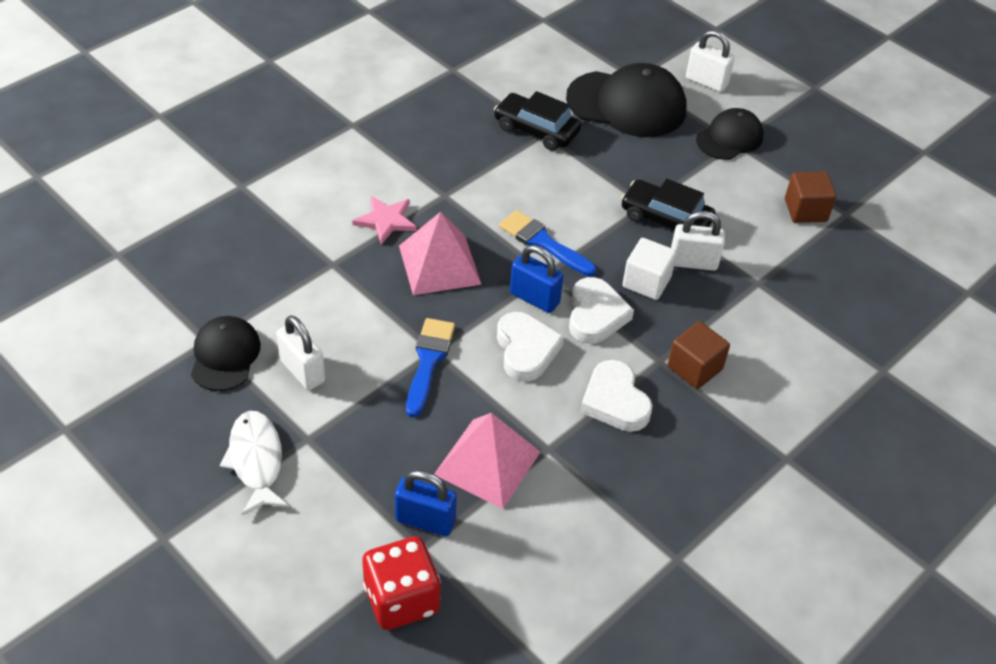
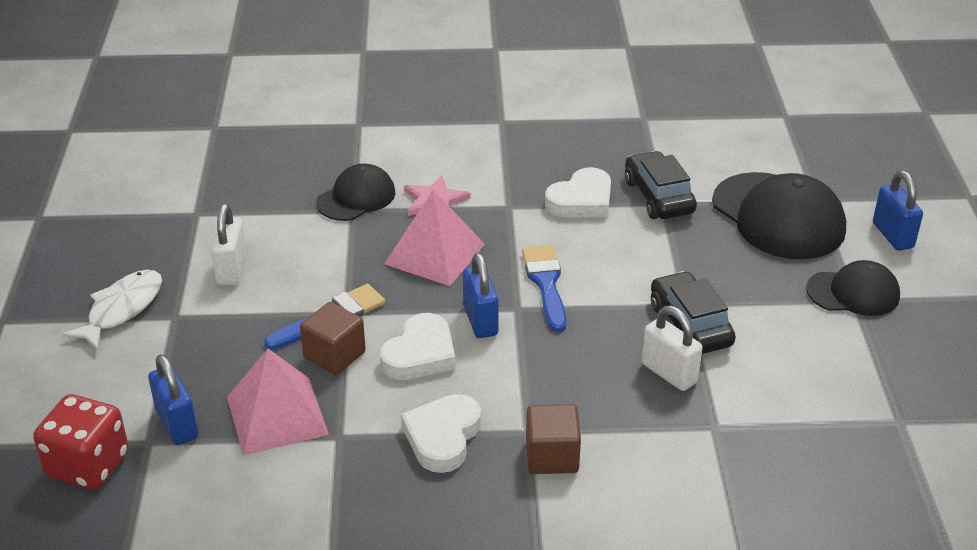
camera: 45 degrees right, 10 degrees down
(225, 356) = (194, 229): black cap -> black cap (356, 198)
(595, 315) = (517, 363): white heart -> white heart (581, 200)
(646, 282) = (600, 364): white cube -> none
(706, 82) = (893, 235): white padlock -> blue padlock
(805, 210) = (855, 394): brown cube -> brown cube (334, 355)

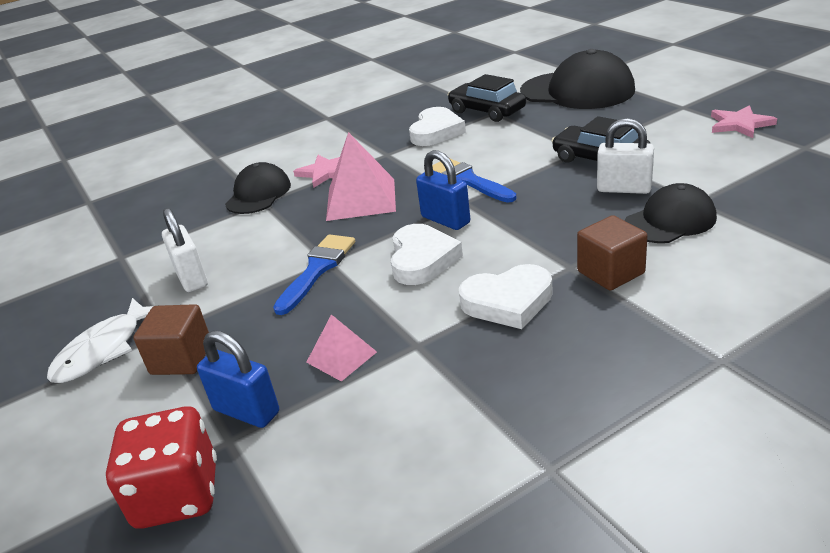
camera: 25 degrees left, 5 degrees down
(122, 309) = (103, 350): white fish -> white fish turned 150 degrees counterclockwise
(277, 415) = (341, 357): pink pyramid -> pink pyramid, size x0.55
(334, 355) = (348, 292): brown cube -> brown cube (181, 359)
(442, 437) = (508, 302): white heart -> white heart turned 90 degrees counterclockwise
(853, 293) = (677, 104): black cap -> black cap (670, 221)
(878, 356) = (740, 124): none -> pink star
(893, 235) = (658, 73): blue padlock -> none

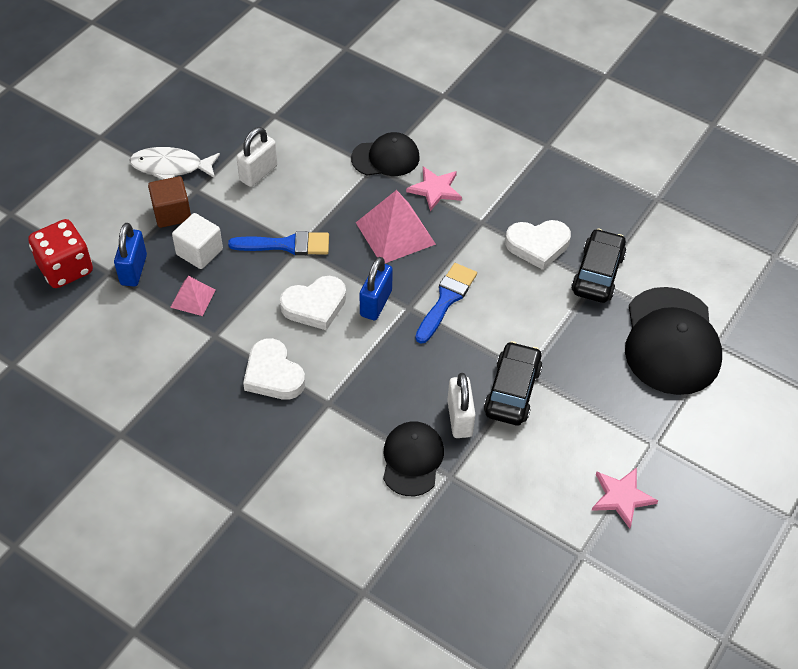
camera: 60 degrees right, 20 degrees up
(269, 341) = (199, 252): none -> white cube
(610, 272) = (325, 430): brown cube -> none
(670, 221) = (412, 459): black cap -> black cap turned 120 degrees counterclockwise

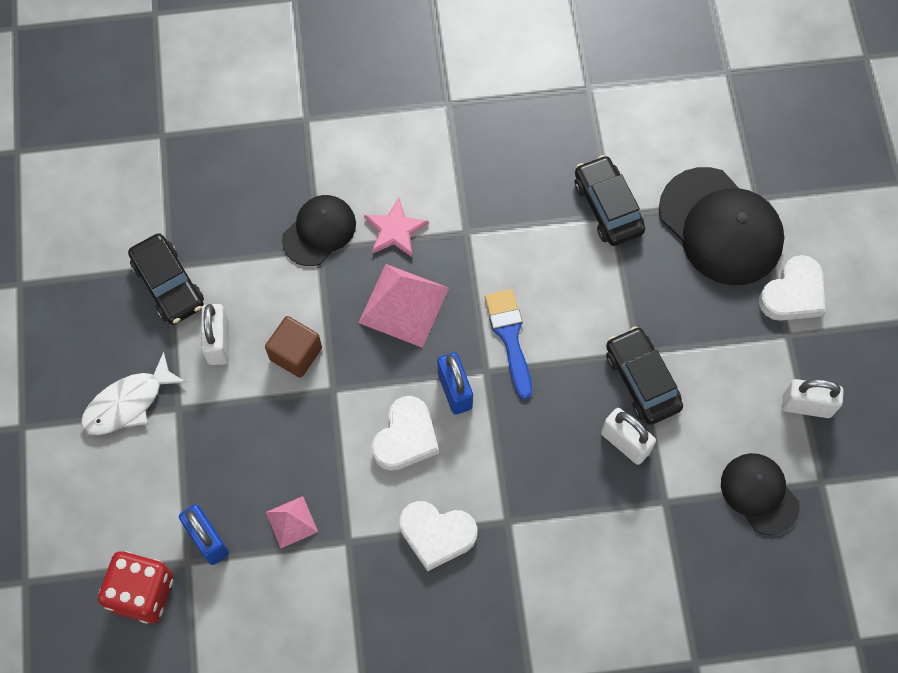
camera: 40 degrees left, 15 degrees up
(172, 213) = (181, 451): brown cube -> brown cube (295, 353)
(199, 252) = (249, 470): white cube -> none
(263, 124) = (169, 284): none -> black car
(286, 245) = (320, 397): blue brush -> none
(412, 459) = (623, 513): black cap -> black cap (759, 494)
(537, 245) = (535, 218): white heart -> white heart (793, 294)
(622, 497) = (806, 405): pink star -> white padlock

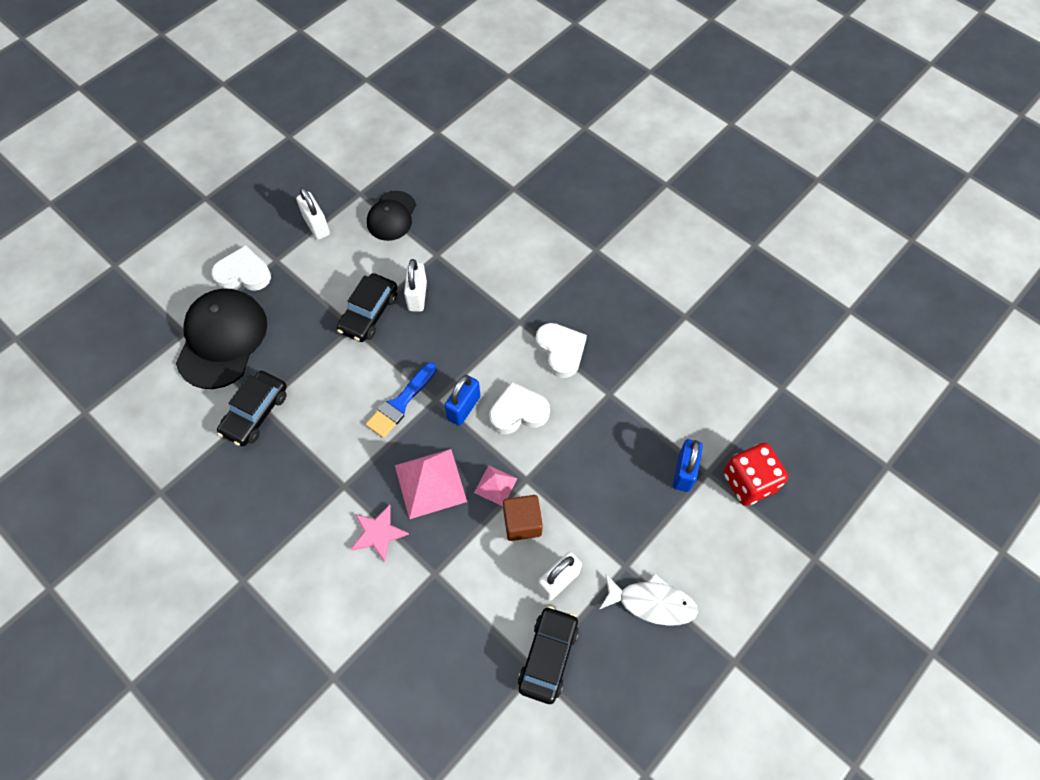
camera: 130 degrees left, 5 degrees down
(291, 522) = (628, 433): pink pyramid -> pink pyramid (495, 485)
(319, 231) = (420, 585): black cap -> none

